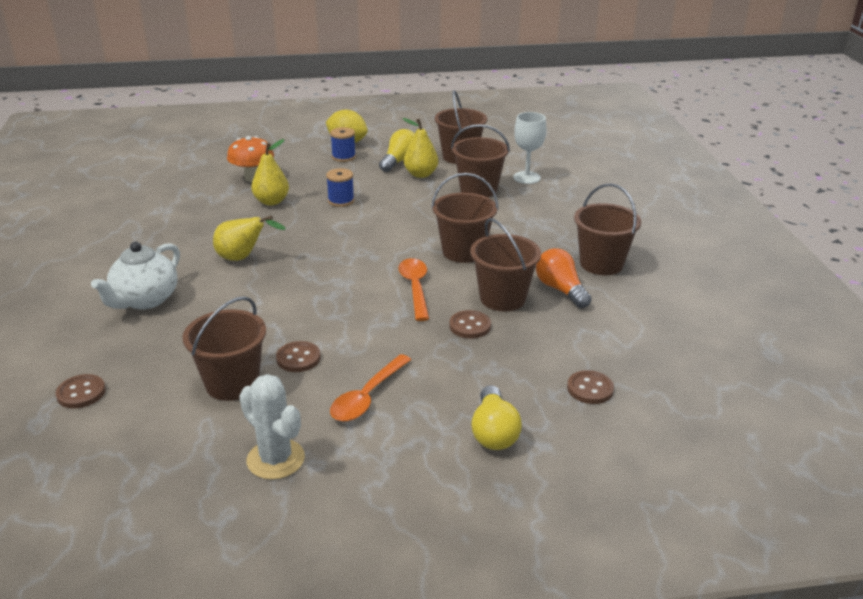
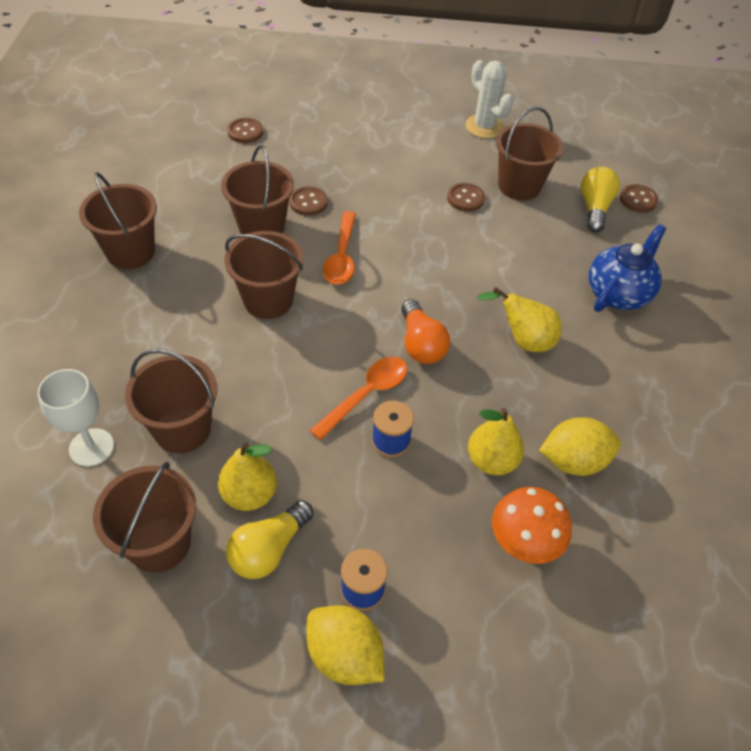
camera: 170 degrees left, 20 degrees up
(145, 300) = (618, 293): white teapot -> blue teapot
(214, 208) = (573, 461): none -> yellow lemon
(367, 396) = (414, 156): orange spoon -> orange spoon (366, 395)
(494, 432) = (333, 116): yellow light bulb -> yellow light bulb (594, 208)
(560, 290) = (199, 226): orange light bulb -> orange light bulb (421, 344)

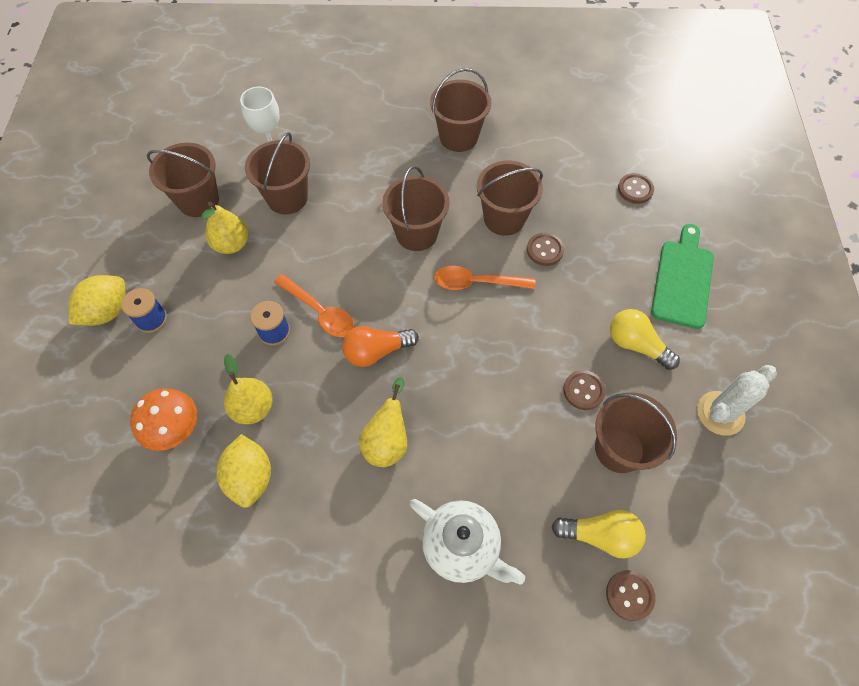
camera: 90 degrees right, 10 degrees up
(268, 549) = (188, 261): yellow light bulb -> yellow light bulb (636, 345)
(355, 122) = (683, 280): none -> green cutting board
(618, 293) = (462, 547): blue teapot -> white teapot

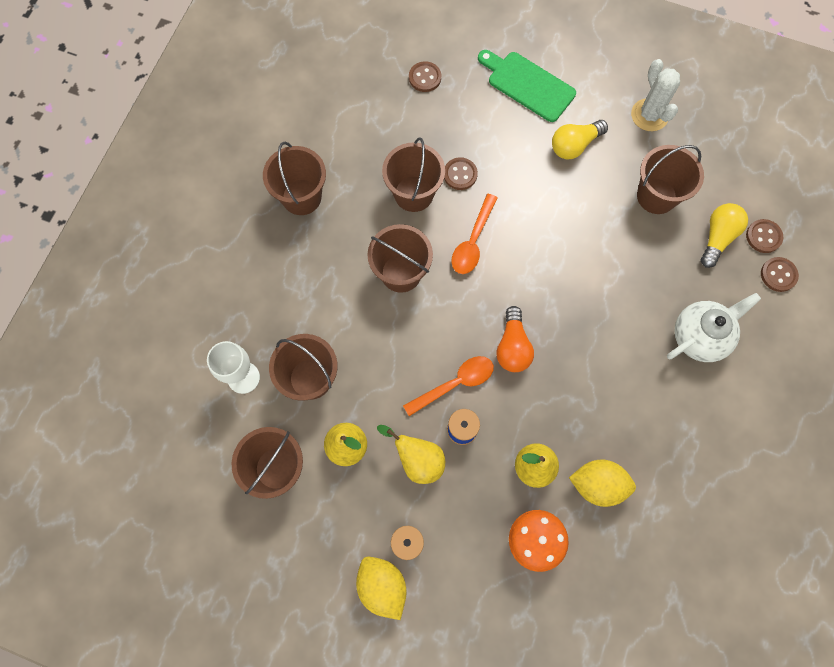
camera: 70 degrees left, 10 degrees up
(387, 441) = (598, 364): yellow pear -> yellow pear (417, 460)
(583, 390) = (601, 200): brown button -> brown button (778, 275)

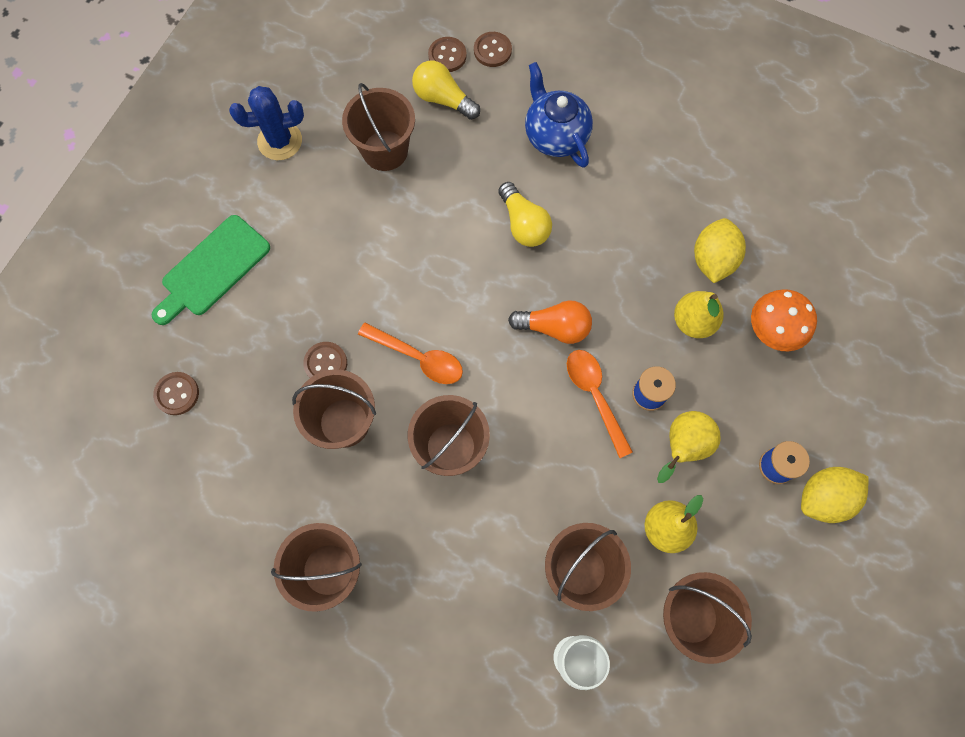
camera: 85 degrees left, 0 degrees up
(574, 145) = (306, 227): yellow light bulb -> yellow light bulb (524, 224)
(649, 115) = (280, 141): white cactus -> blue cactus
(700, 336) = (555, 135): white teapot -> blue teapot

